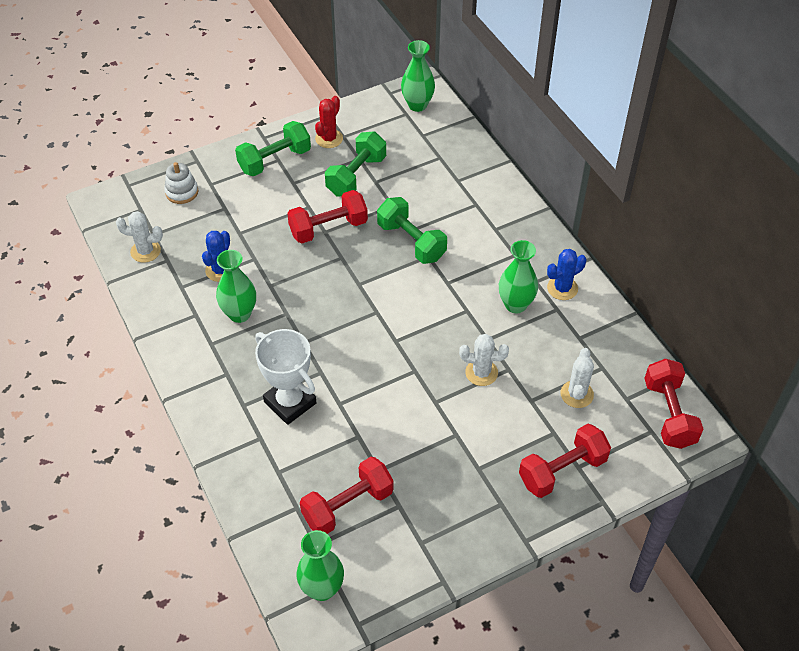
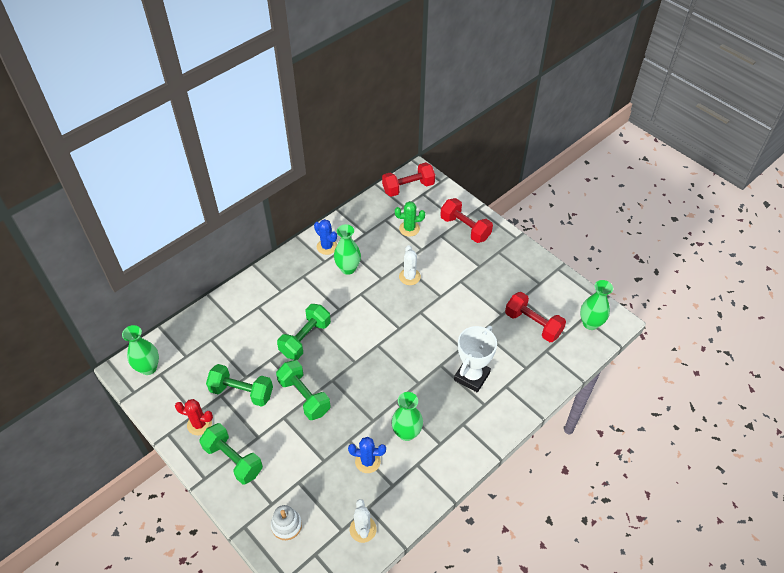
camera: 105 degrees left, 0 degrees up
(328, 228) = (304, 396): red dumbbell -> green dumbbell
(577, 394) = (409, 229): white cactus -> green cactus

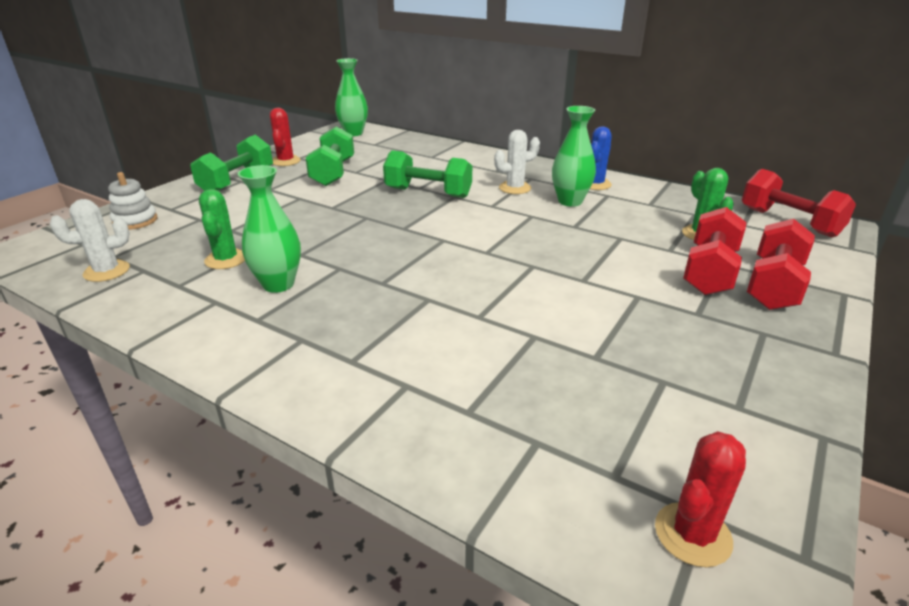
camera: 75 degrees right, 20 degrees down
(304, 396) = (334, 204): green dumbbell -> none
(367, 461) = (226, 259): blue cactus -> green cactus
(409, 277) = (599, 247): white cactus -> white cactus (515, 188)
(471, 376) = (415, 336): white trophy -> none
(533, 324) = (603, 409): red dumbbell -> red dumbbell (709, 271)
(590, 323) = (692, 534): green vase -> red cactus

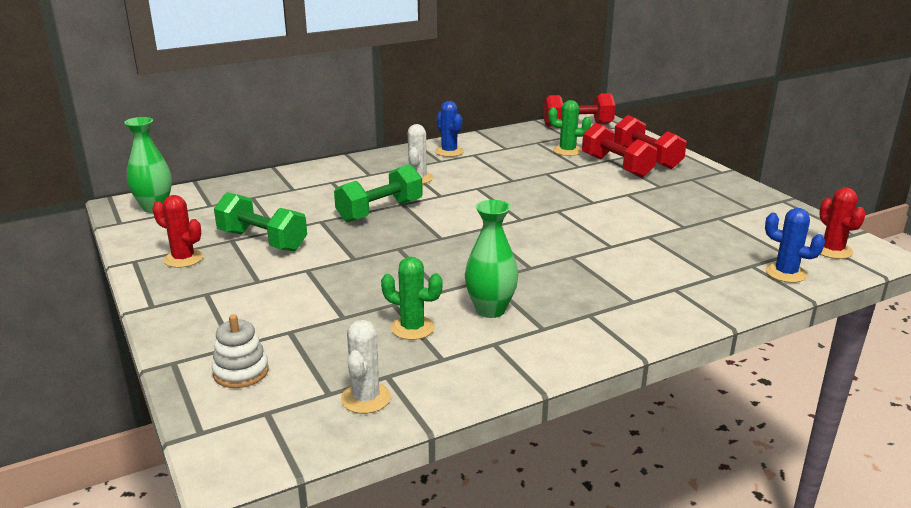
camera: 60 degrees left, 5 degrees down
(237, 182) = (206, 296): green dumbbell -> none
(543, 484) = (785, 273): none -> blue cactus
(570, 201) = (469, 168): green vase -> none

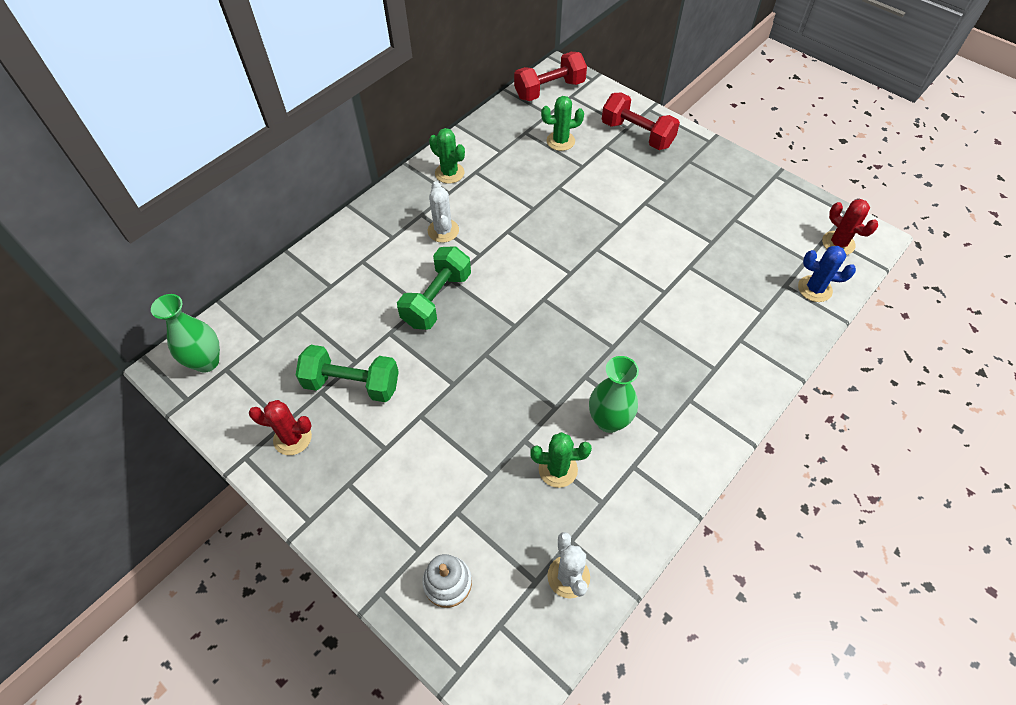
camera: 20 degrees left, 30 degrees up
(449, 151) = (449, 173): blue cactus -> green cactus
(616, 166) = (616, 157): red dumbbell -> none

